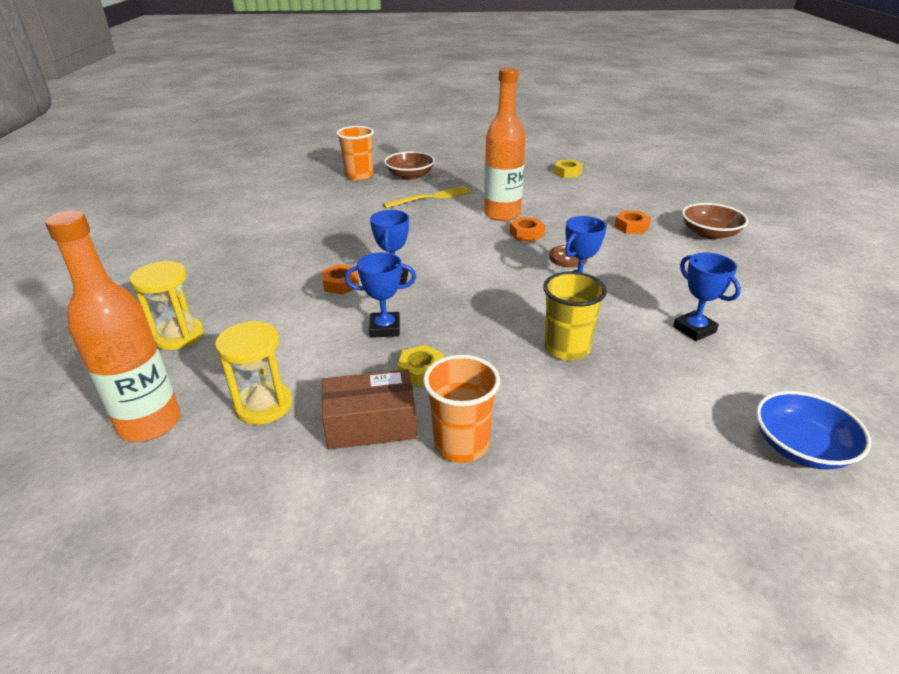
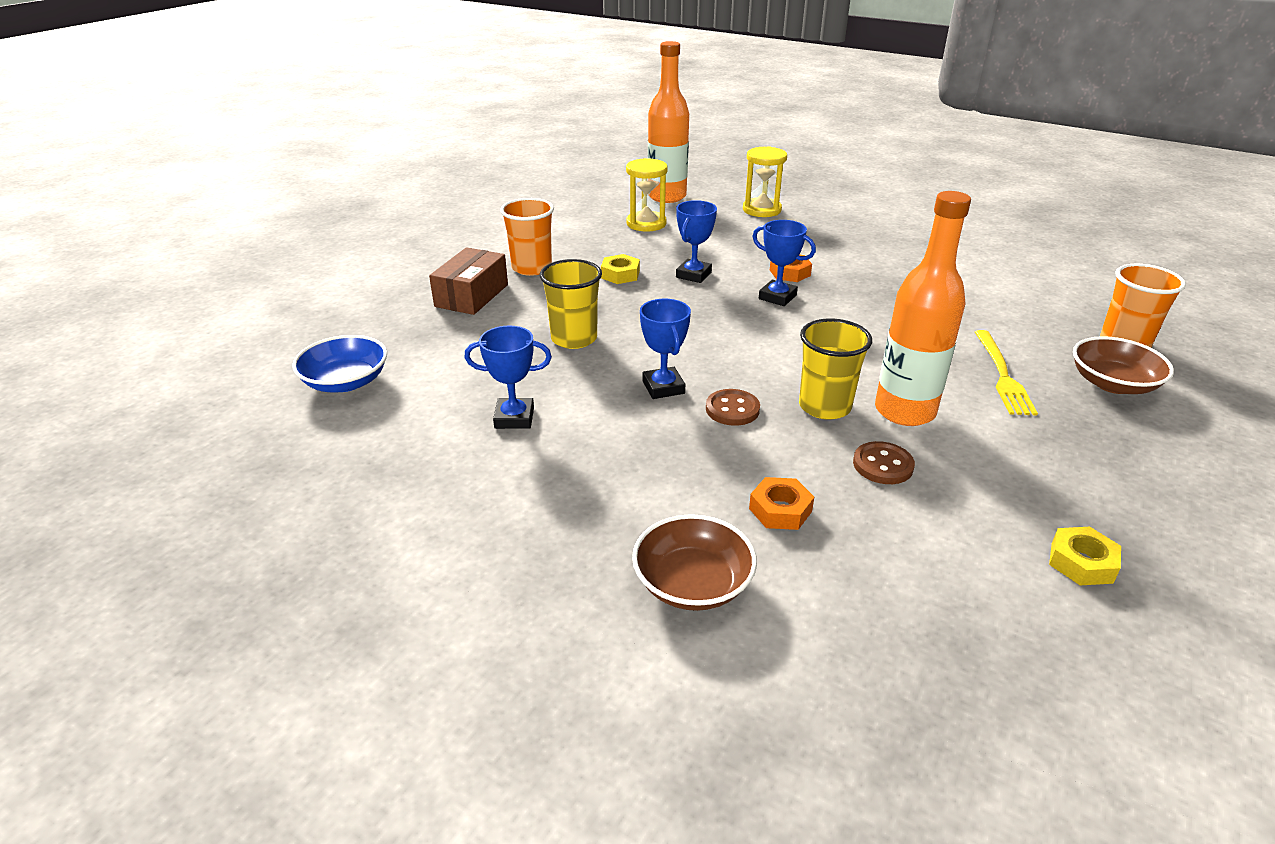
camera: 120 degrees right, 0 degrees up
(371, 424) = (587, 248): brown box -> brown box (471, 295)
(526, 234) = (824, 406): orange nut -> yellow cup
(559, 212) = (883, 465): none -> brown button

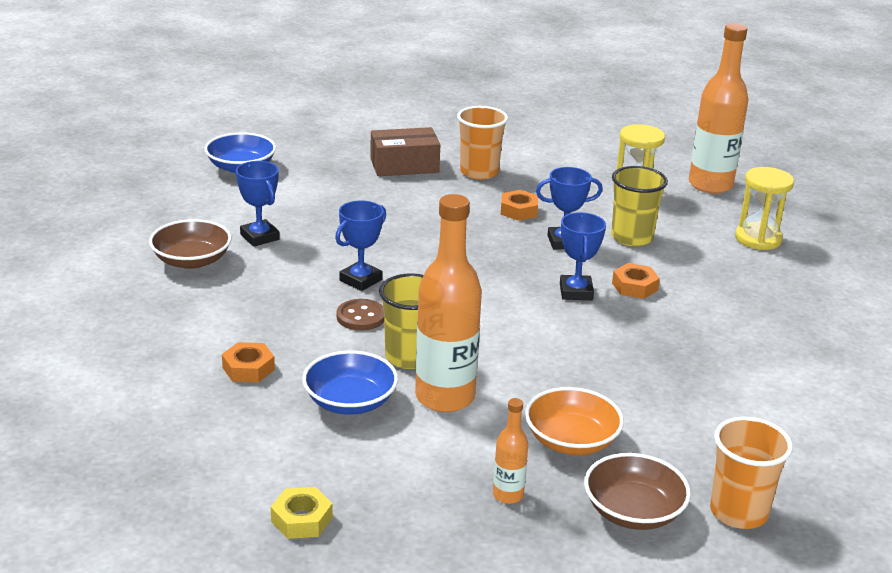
camera: 55 degrees right, 5 degrees down
(574, 339) = (389, 224): yellow cup -> yellow cup (632, 237)
(620, 274) = (518, 210): yellow nut -> orange nut
(692, 583) = (140, 354): brown bowl -> brown bowl (192, 260)
(883, 465) = (350, 401): brown button -> blue bowl
(1002, 375) = (571, 440): yellow fork -> orange bowl
(1073, 431) = (508, 495): none -> orange bottle

